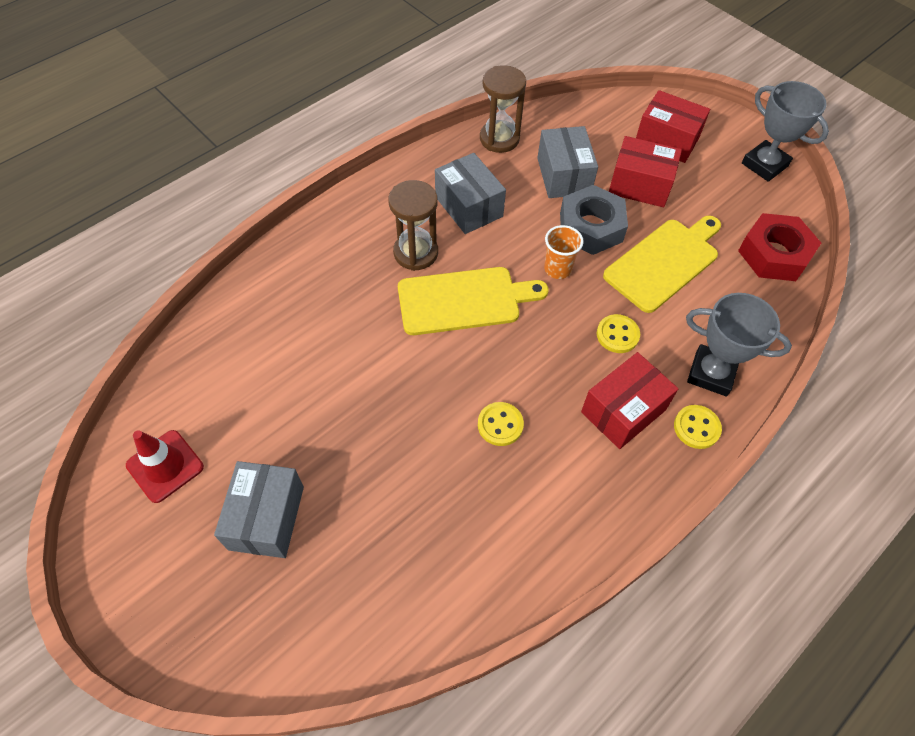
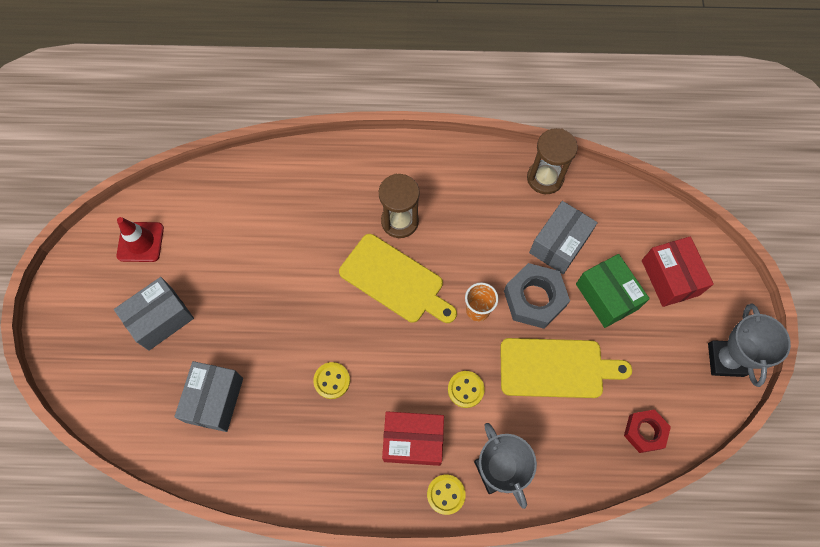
camera: 45 degrees right, 10 degrees up
(468, 206) = (468, 215): grey box -> grey box (214, 400)
(640, 185) = (606, 296): red box -> green box
(774, 254) = (644, 432): red nut -> red nut, size x0.64

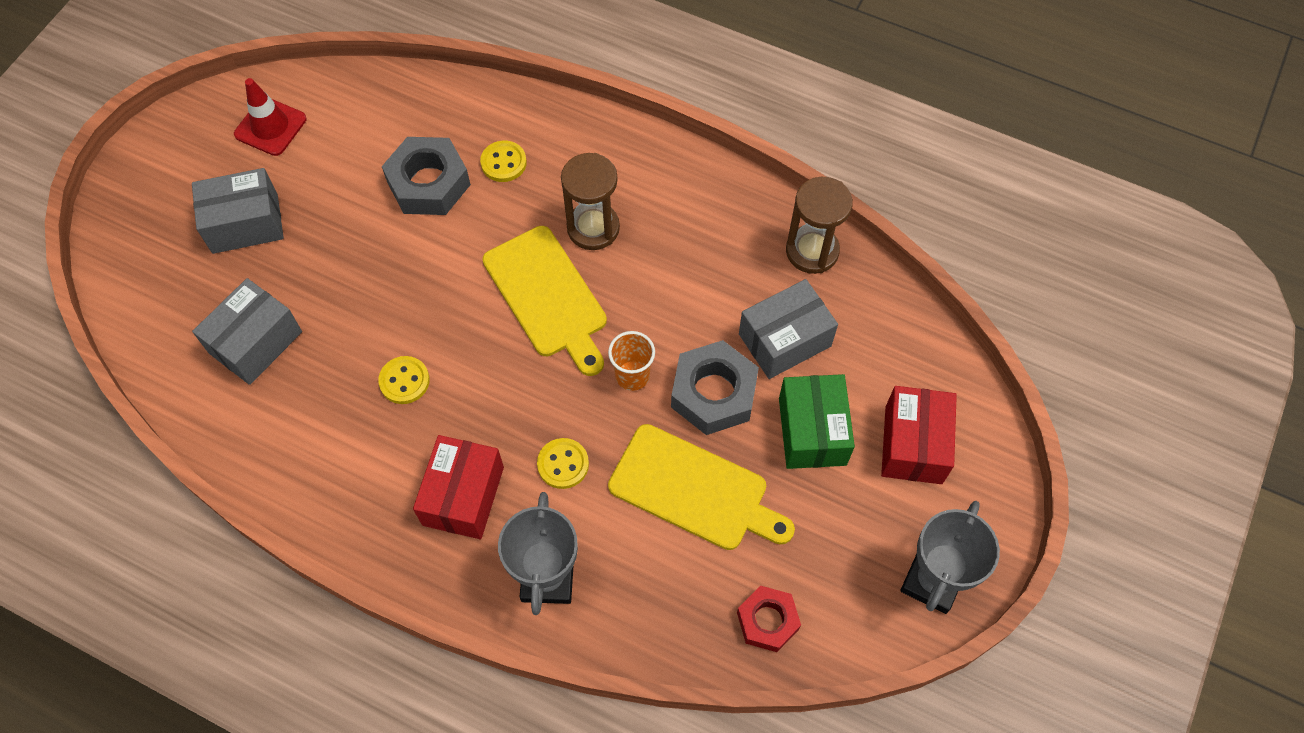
camera: 25 degrees right, 5 degrees down
(273, 236) = (428, 183): none -> grey nut
(413, 441) = (463, 496): red box -> red box turned 75 degrees clockwise
(446, 494) = (468, 577): yellow button -> yellow button (503, 163)

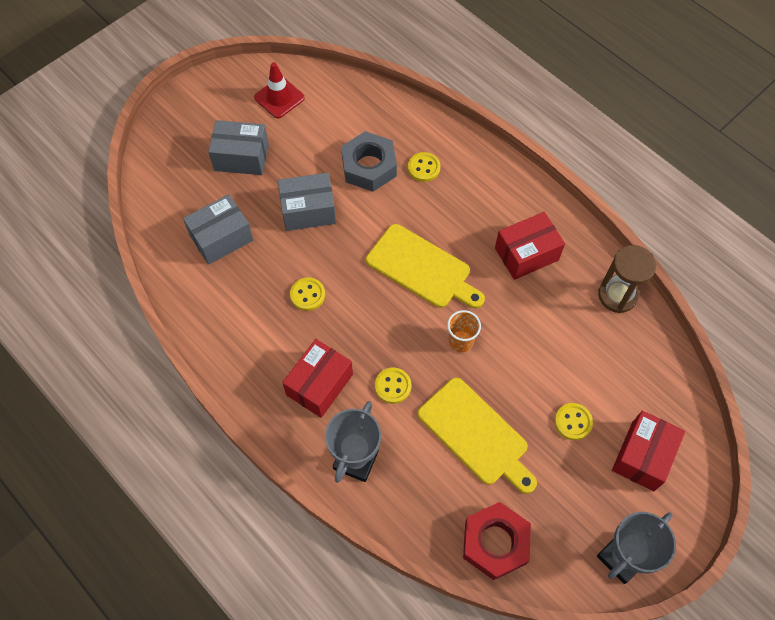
camera: 20 degrees right, 0 degrees up
(547, 296) = (422, 268): yellow cutting board -> yellow cutting board turned 45 degrees counterclockwise
(593, 228) = (469, 231): brown hourglass -> none
(678, 234) = (526, 254): none -> red box
(713, 393) = (512, 372): grey nut -> none
(767, 621) = (495, 542): red nut -> red nut, size x1.56
(784, 340) = (576, 352): grey box -> grey box (308, 211)
(812, 431) = (573, 422): green box -> yellow button

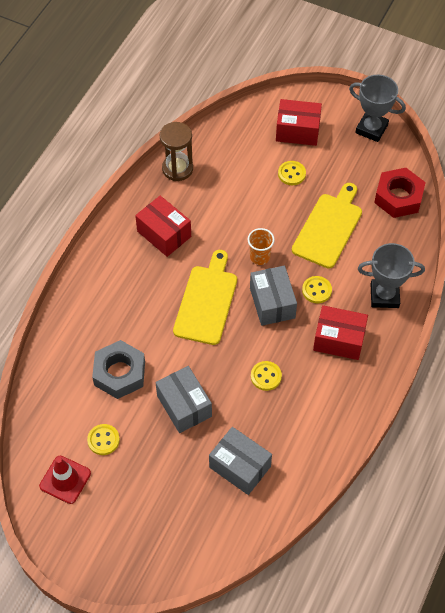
camera: 110 degrees left, 5 degrees down
(241, 157) = (147, 486): grey box -> grey box (272, 303)
(424, 168) = (105, 330): yellow button -> yellow button (103, 440)

